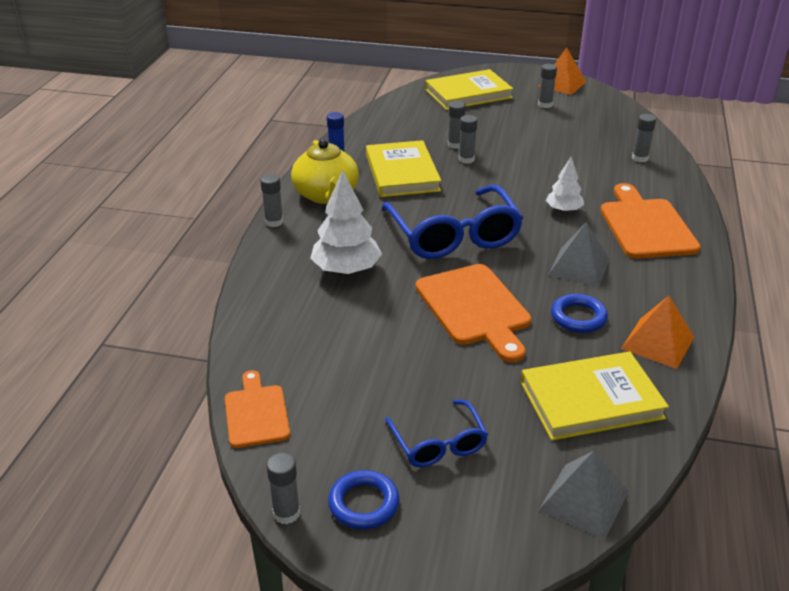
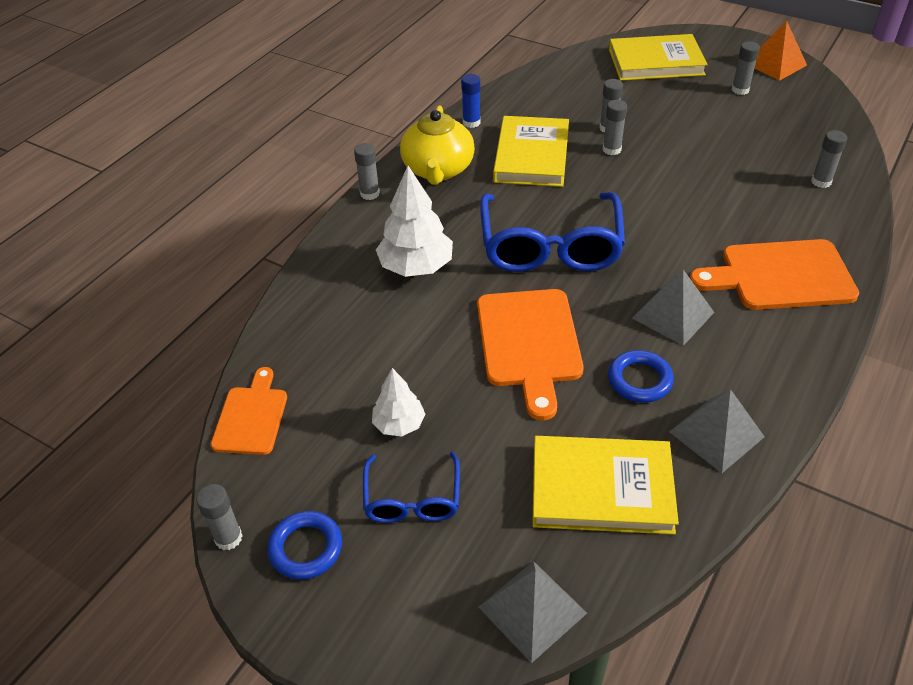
camera: 20 degrees right, 10 degrees up
(563, 210) = (692, 236): white tree -> white tree (399, 424)
(645, 226) = (781, 276): orange cutting board -> orange cutting board turned 105 degrees counterclockwise
(658, 343) = (716, 434): orange pyramid -> grey pyramid

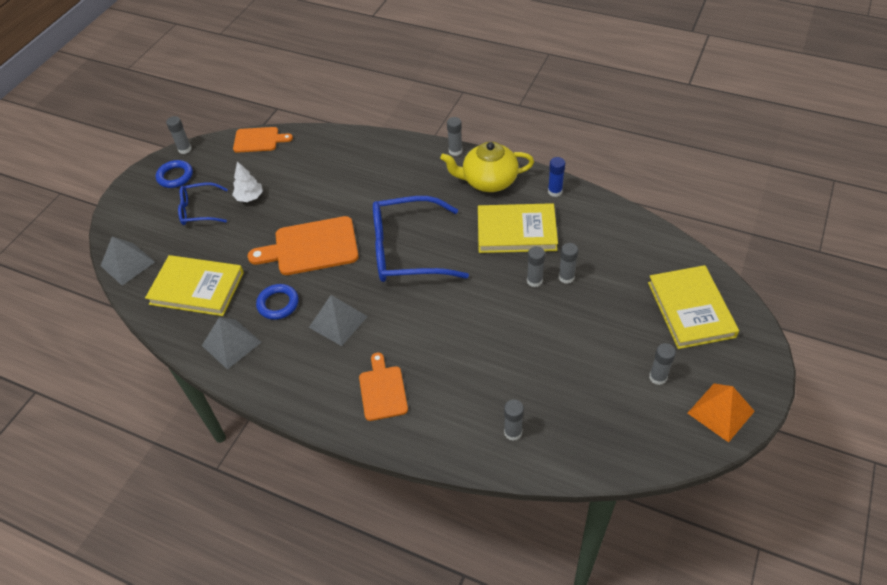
camera: 85 degrees right, 5 degrees up
(416, 267) = (381, 185): white tree -> none
(601, 488) = (197, 288): yellow book -> yellow book turned 75 degrees counterclockwise
(781, 276) = (382, 390): orange cutting board -> orange cutting board, size x0.61

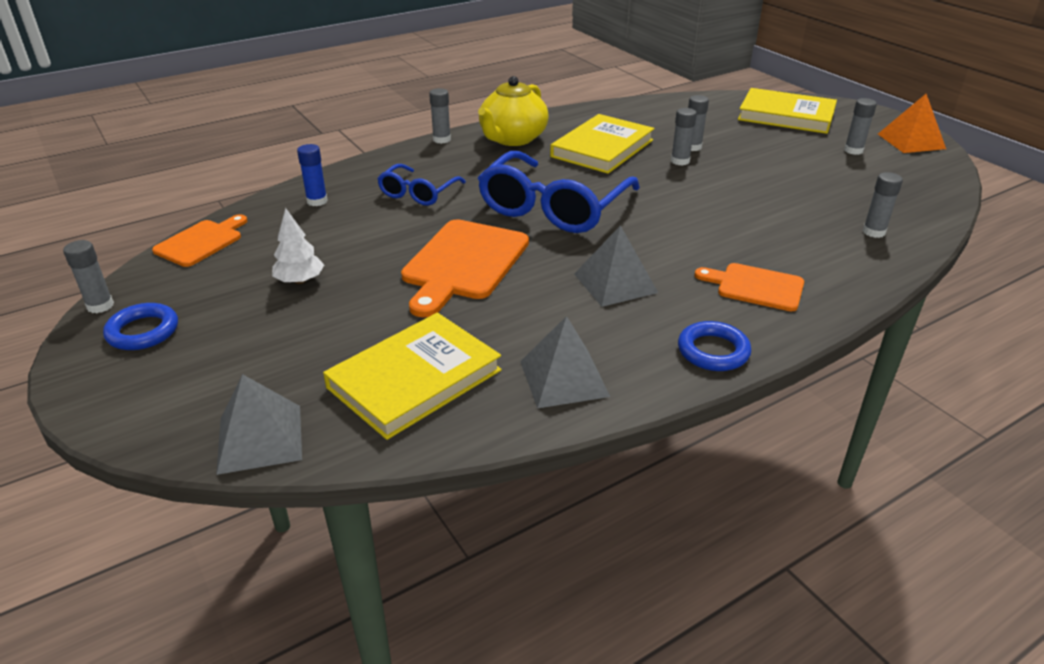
camera: 60 degrees left, 15 degrees down
(199, 210) = (254, 330): blue glasses -> blue glasses (418, 193)
(278, 304) = (533, 317): blue ring -> blue ring (713, 351)
(555, 191) = (573, 117): blue glue stick -> blue glue stick (317, 201)

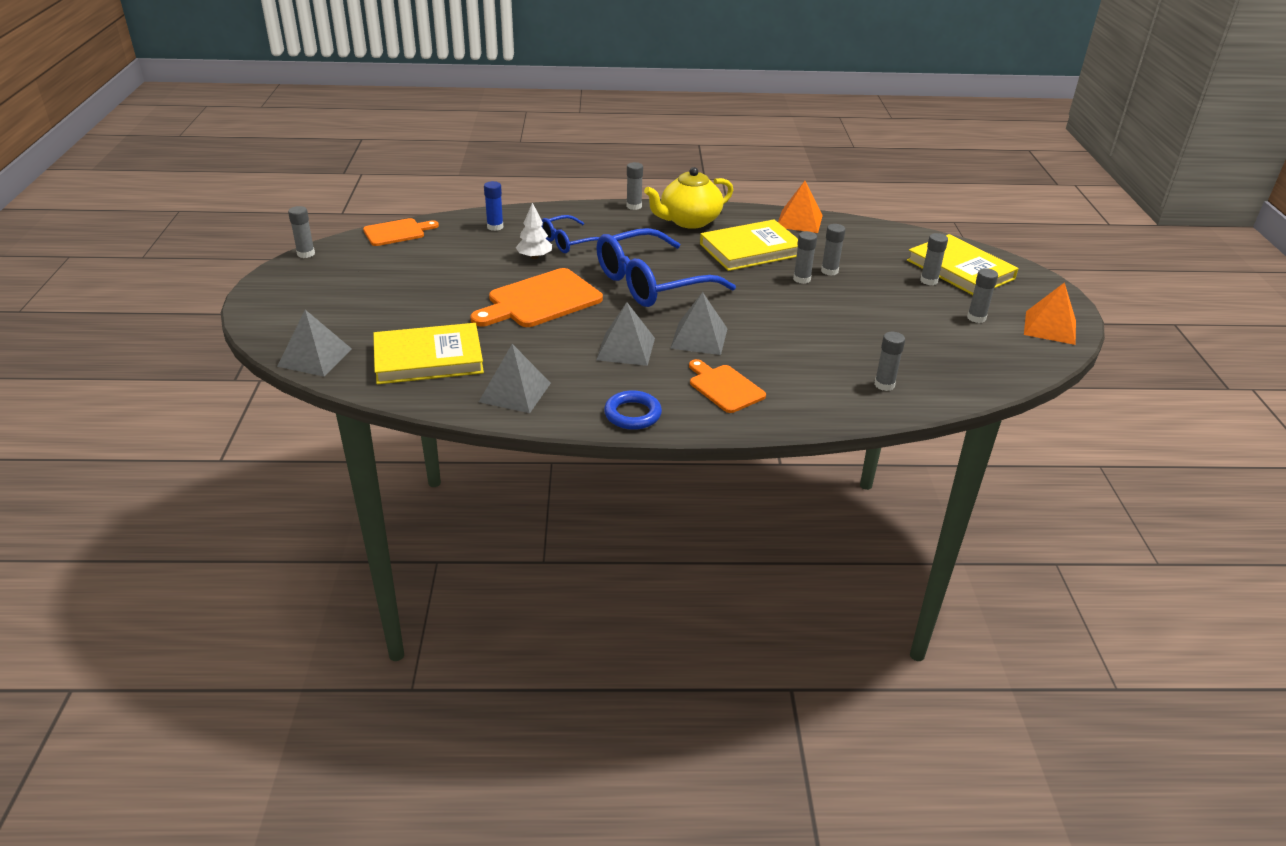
camera: 30 degrees right, 0 degrees up
(143, 331) = (313, 277): blue ring -> none
(300, 281) = (428, 277): white tree -> white tree (534, 257)
(609, 112) = (799, 221): none -> orange pyramid
(668, 246) = (699, 338): none -> grey pyramid
(777, 131) = (929, 281): none -> grey glue stick

